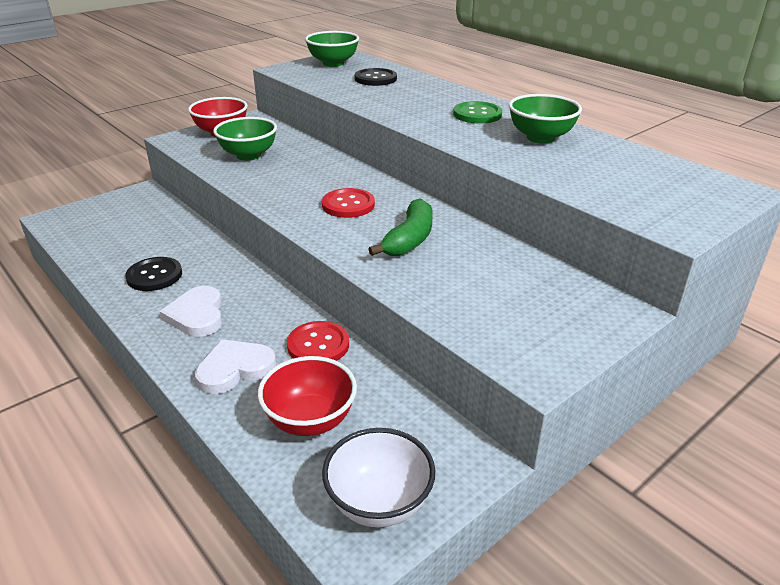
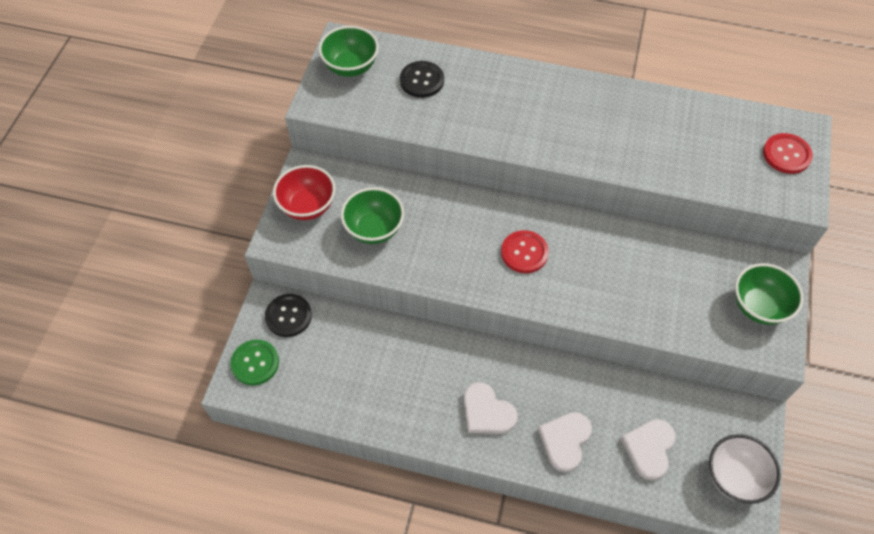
camera: 35 degrees left, 25 degrees up
(154, 276) = (409, 394): black button -> black button (288, 316)
(310, 420) = (649, 449): red bowl -> white heart
(318, 345) = (593, 385): red button -> red button (786, 154)
(409, 239) = (604, 269): green banana -> none
(477, 114) = (563, 106): green button -> green button (255, 363)
(540, 138) = (637, 121): green bowl -> green bowl (759, 306)

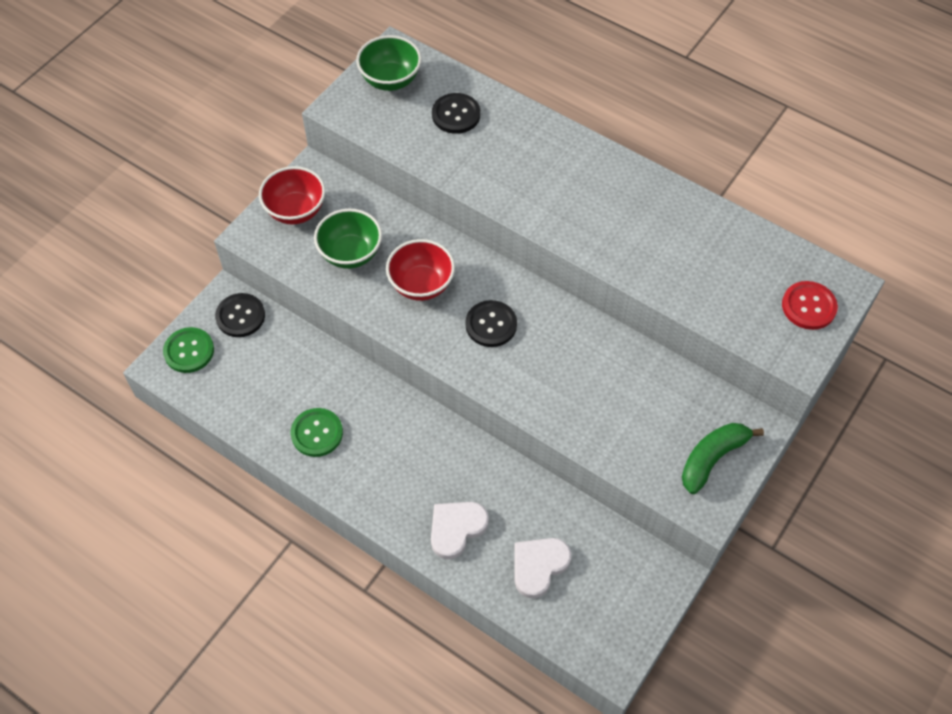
camera: 20 degrees right, 0 degrees up
(405, 398) = (317, 433): none -> green button
(448, 237) = (421, 285): none -> red bowl
(487, 412) = (391, 474): white heart -> none
(524, 252) = (491, 325): red button -> black button
(734, 477) = (614, 625): white bowl -> none
(759, 306) = (712, 458): green bowl -> green banana

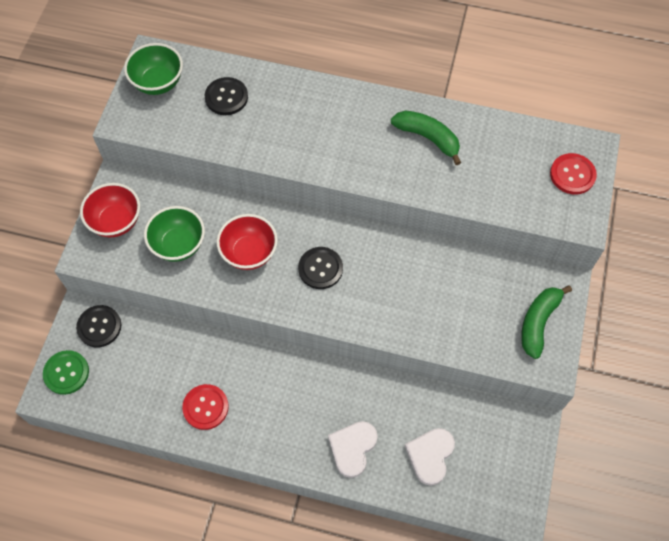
camera: 20 degrees left, 5 degrees up
(317, 433) = (205, 407): green button -> red button
(659, 219) = (428, 138): none -> green banana

